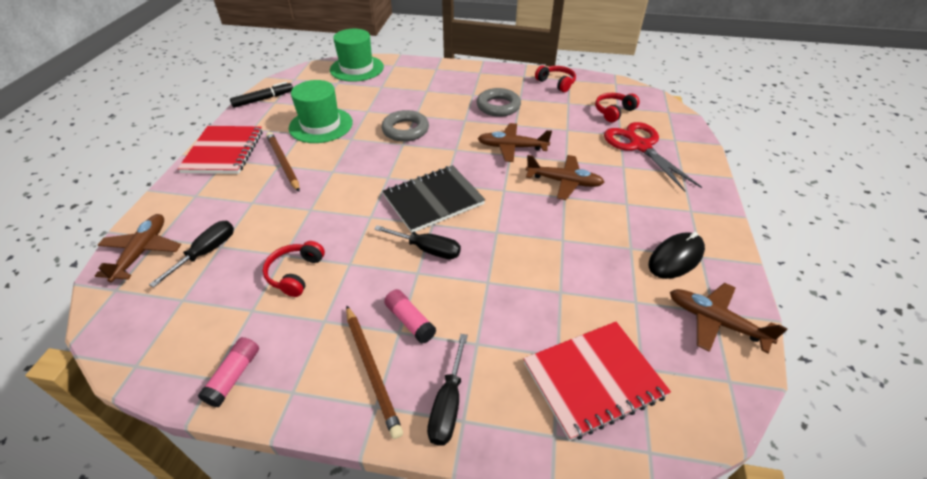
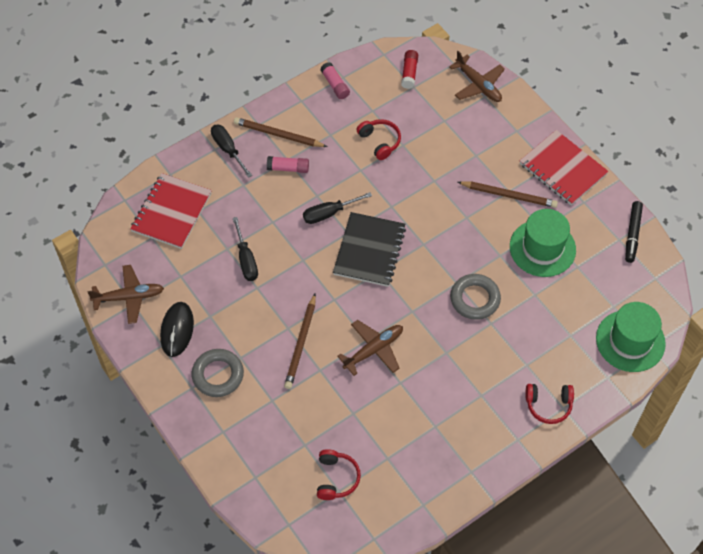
camera: 135 degrees right, 15 degrees up
(159, 318) = (409, 73): none -> red glue stick
(206, 252) = (445, 112): black screwdriver -> black screwdriver (246, 260)
(498, 106) = (440, 396): grey ring -> grey ring (218, 375)
(556, 83) = (428, 485): red headphones -> red headphones (548, 405)
(564, 182) = (301, 343): brown plane -> brown pencil
(640, 146) = (277, 440): red scissors -> none

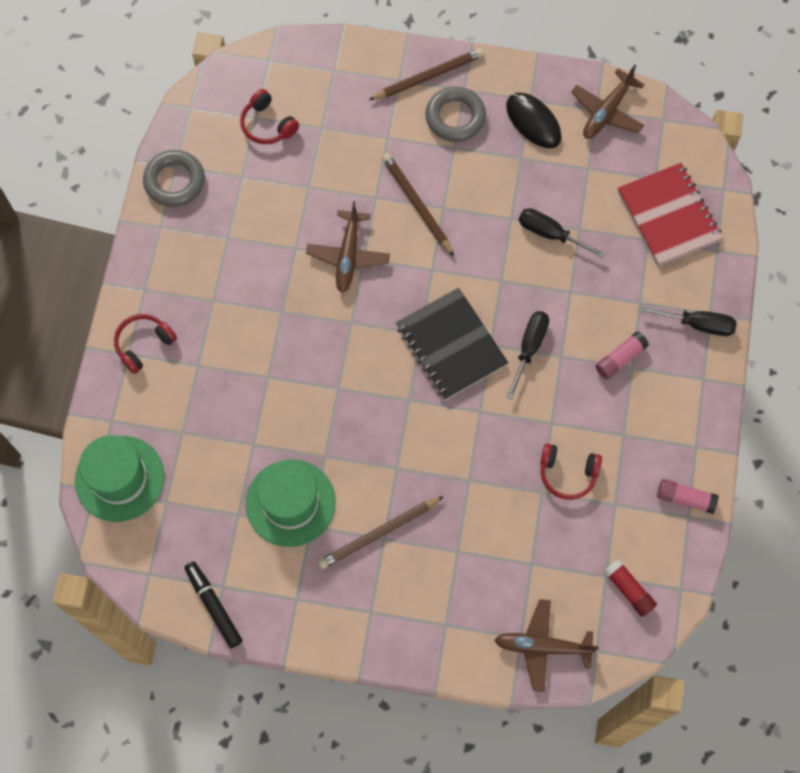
camera: 135 degrees right, 10 degrees up
(278, 134) = (671, 386): brown pencil -> brown pencil (428, 77)
(475, 299) = (305, 387): grey ring -> grey ring (174, 181)
(562, 169) = (353, 620): red notebook -> none

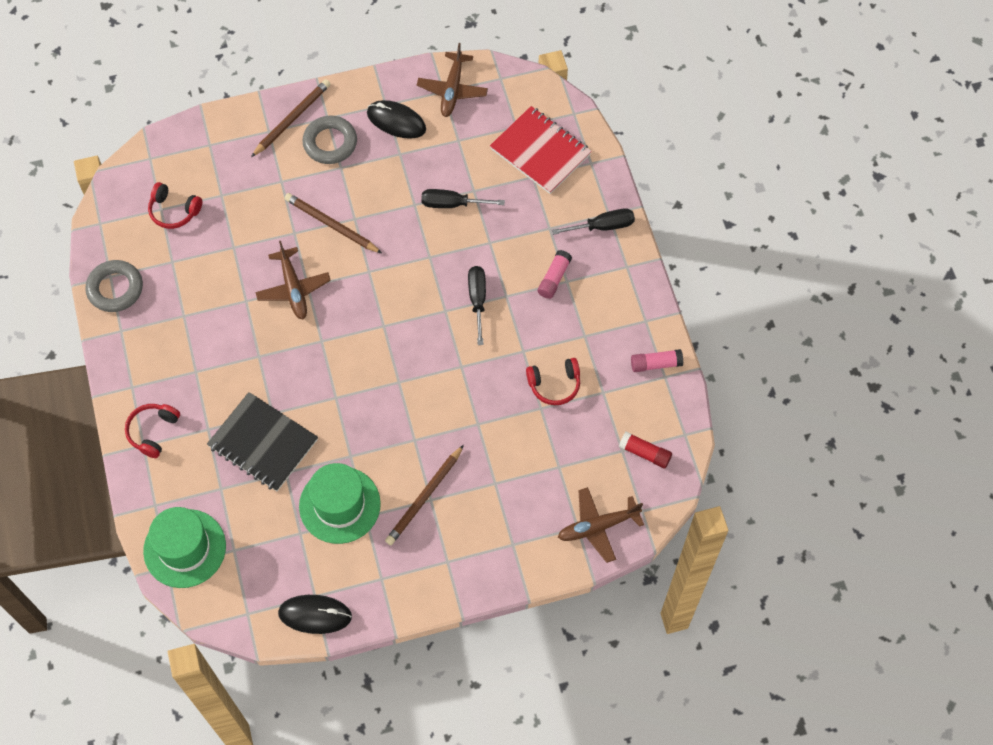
camera: 25 degrees left, 5 degrees down
(214, 606) = (315, 615): black marker -> black mouse
(451, 345) = (413, 324): black notebook -> black notebook (263, 443)

